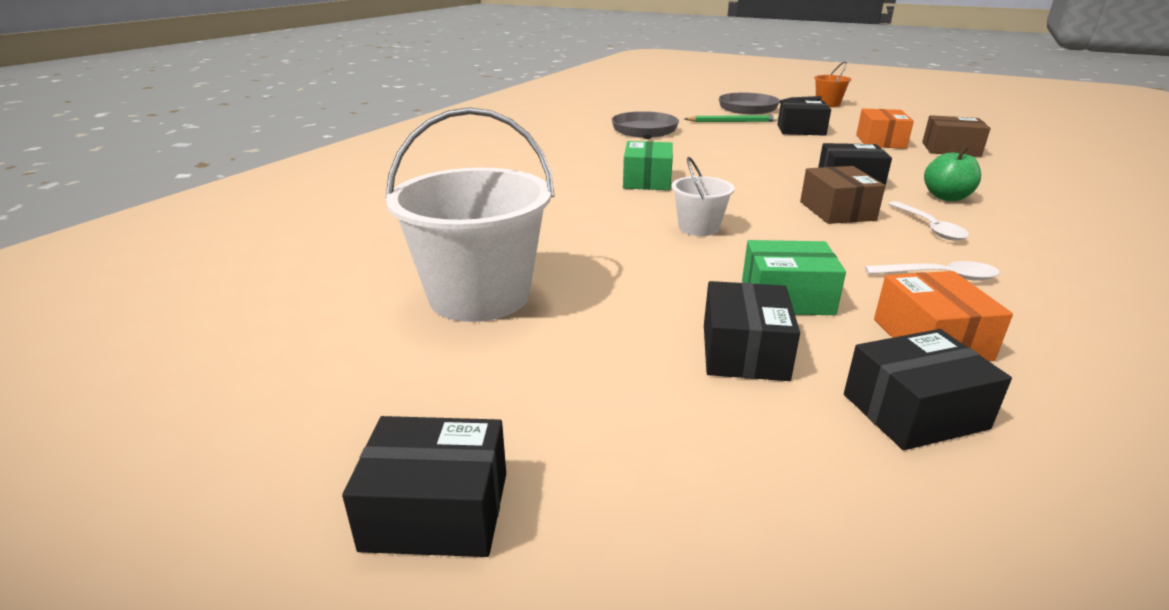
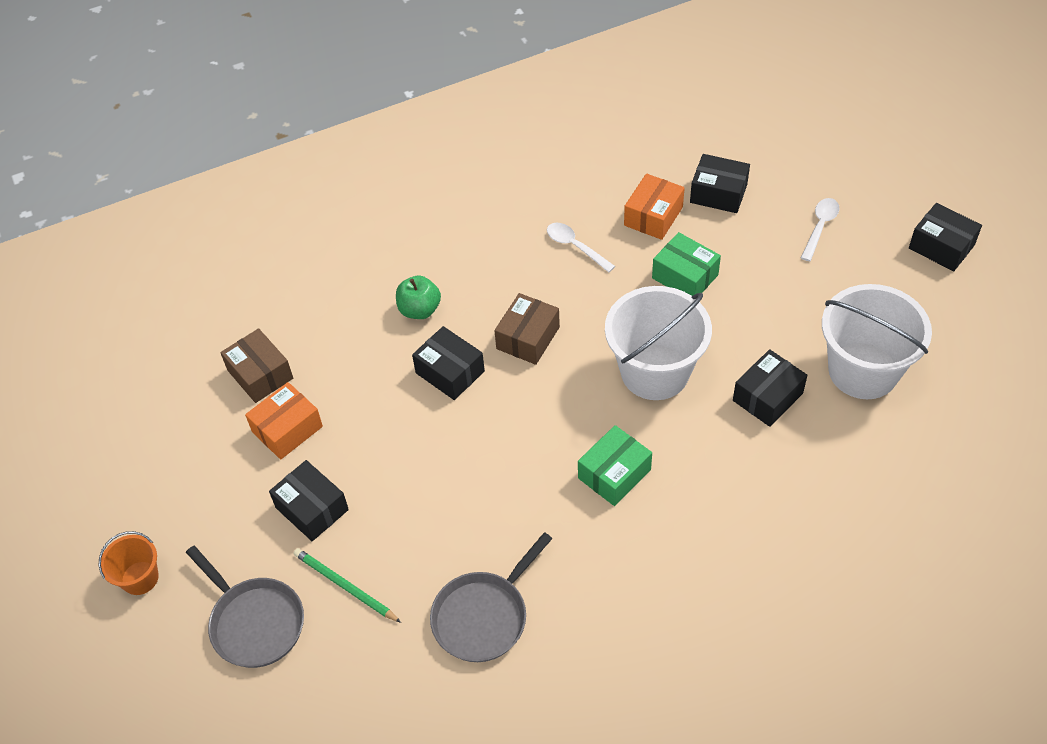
camera: 140 degrees left, 25 degrees up
(699, 228) = (655, 372): white bucket -> white bucket, size x2.01
(744, 352) = (753, 254): black box -> black box (767, 397)
(929, 227) = (499, 286): white spoon -> white spoon (820, 227)

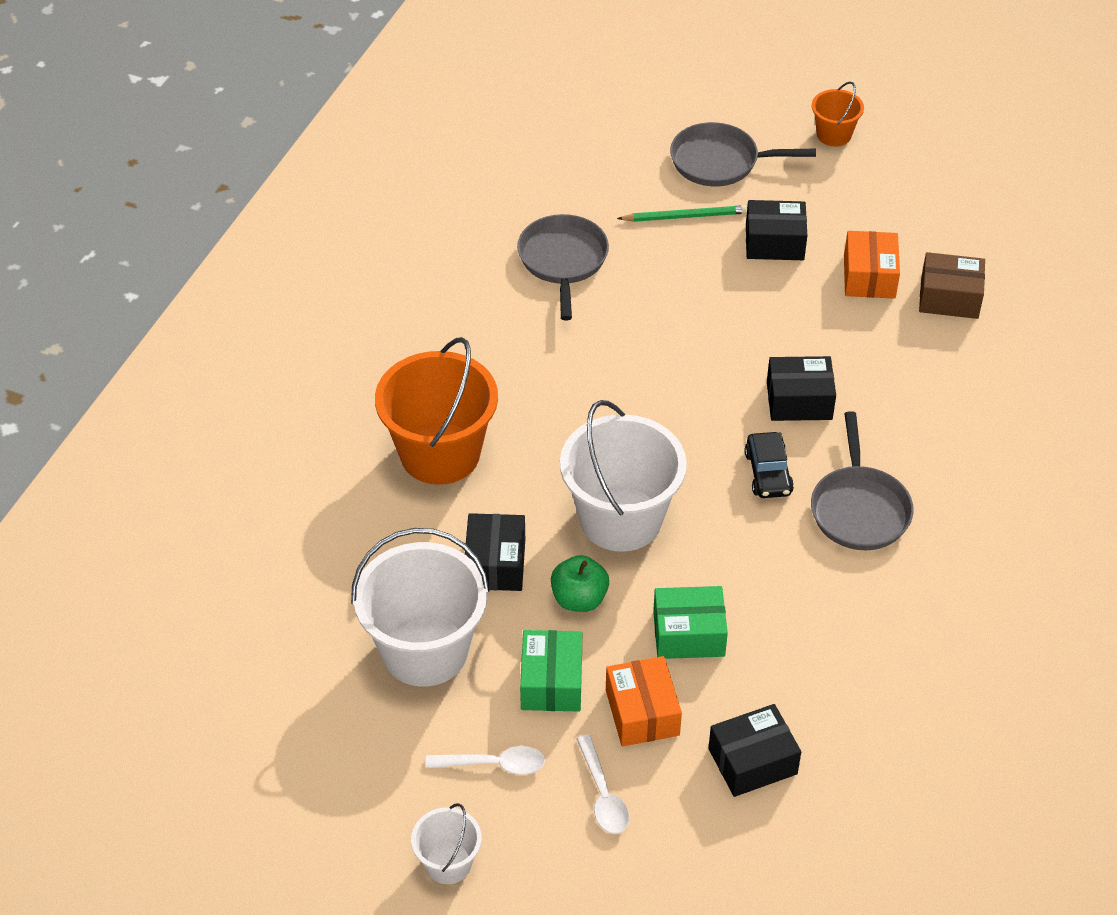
camera: 135 degrees right, 5 degrees down
(419, 310) = (894, 433): green apple -> green apple (579, 599)
(500, 280) = (859, 509): none -> grey pan
(528, 338) = (768, 473): brown box -> black car
(575, 246) = (830, 592): white spoon -> white spoon (494, 764)
(614, 474) = (568, 413): green box -> green box (551, 682)
(653, 216) = (791, 682): orange box -> orange box (642, 712)
(737, 506) = (440, 453): none -> orange bucket
(941, 246) = (448, 863): black box -> white bucket

